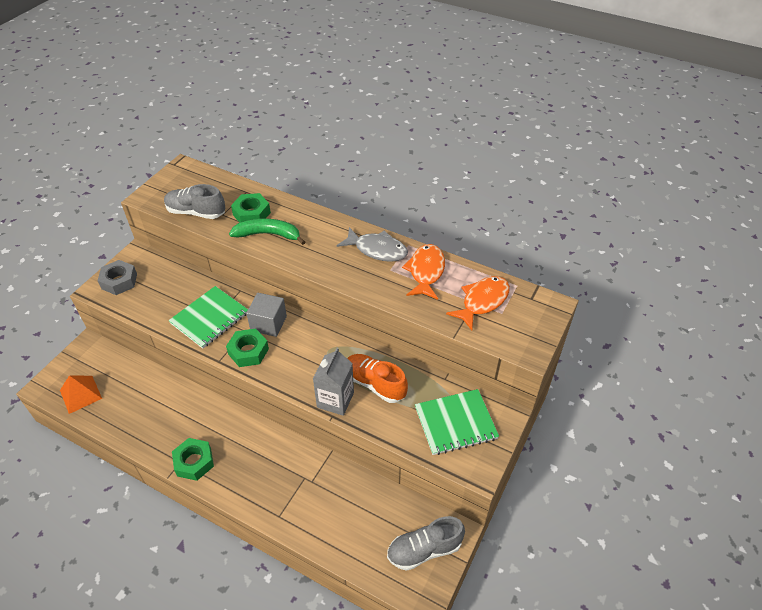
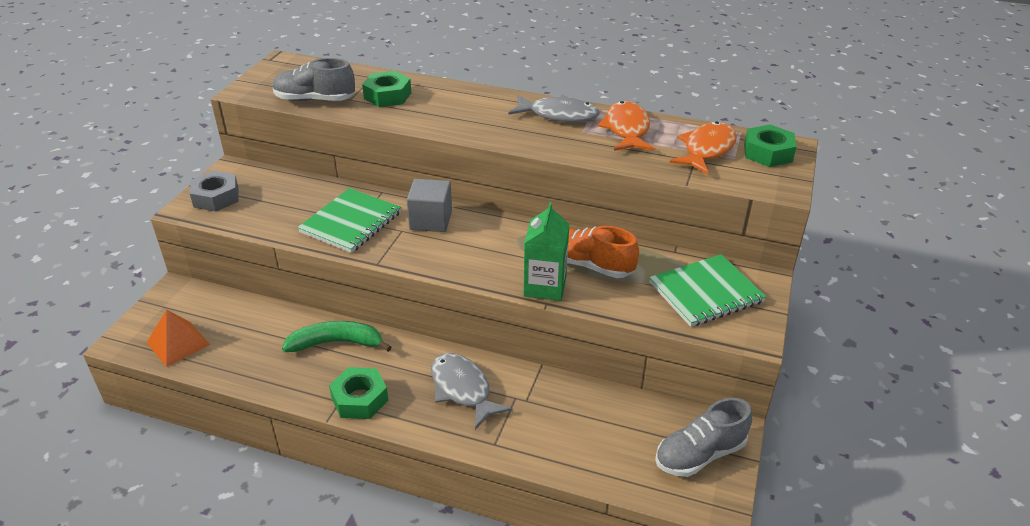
camera: 10 degrees left, 10 degrees down
(248, 351) = (414, 250): green nut -> green nut (768, 153)
(268, 234) = (416, 112): green banana -> green banana (337, 343)
(268, 465) = (462, 389): none -> grey fish
(335, 400) = (545, 286): grey carton -> green carton

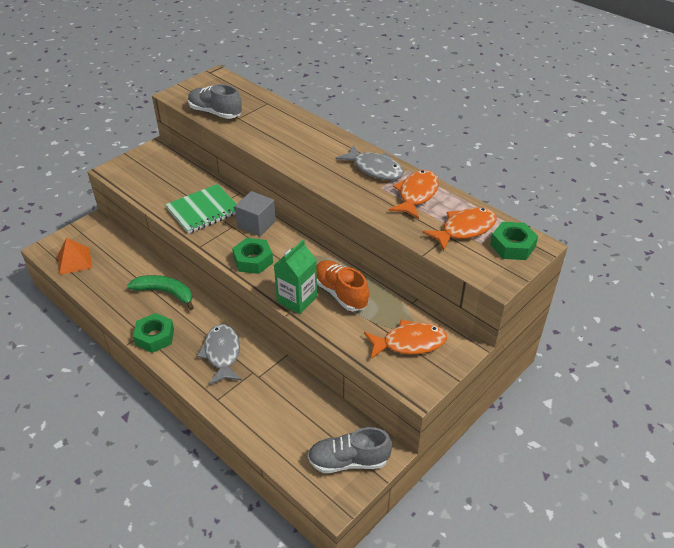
camera: 25 degrees right, 5 degrees up
(216, 197) = (134, 167): grey nut -> none
(387, 96) = (265, 121): green nut -> green nut (253, 260)
(706, 293) = (409, 343): green notebook -> orange fish

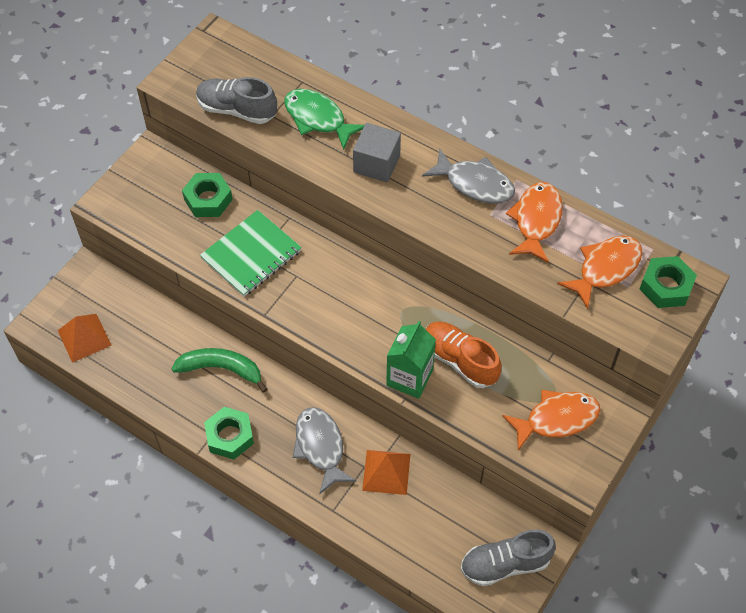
camera: 10 degrees left, 15 degrees up
(253, 260) = (339, 326): green nut -> green nut (208, 199)
(256, 224) = (327, 268): grey cube -> grey cube (376, 164)
(269, 378) = (386, 472): none -> orange pyramid
(271, 123) = (318, 119): none -> green fish

